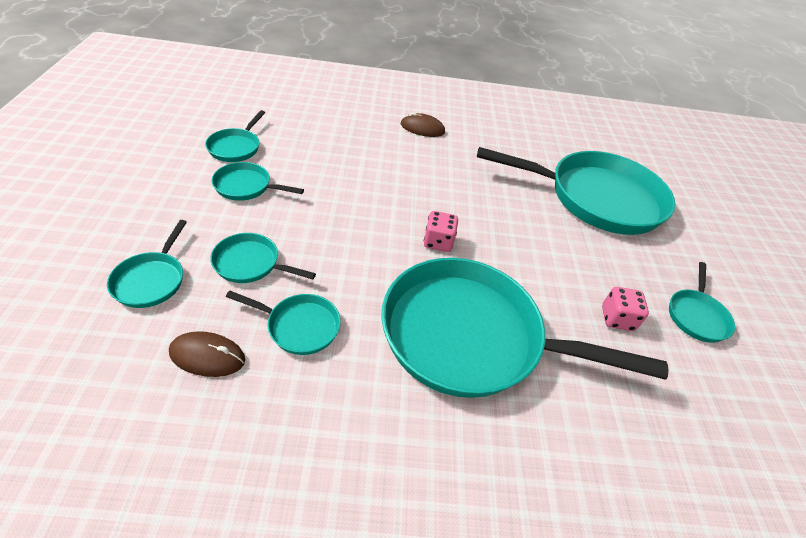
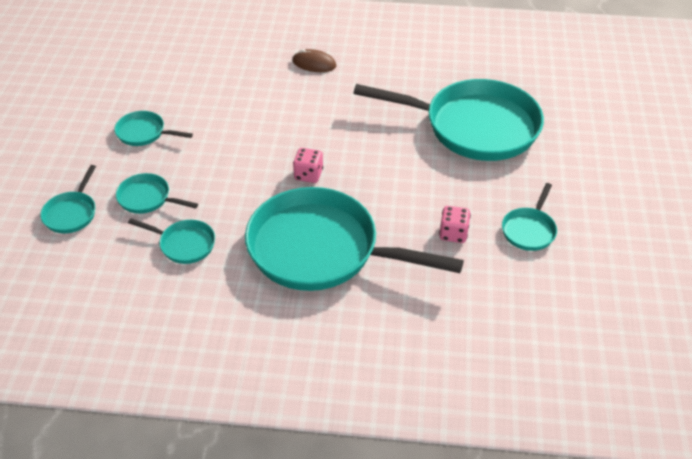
camera: 10 degrees right, 0 degrees up
(207, 356) = (116, 265): brown mouse -> none
(236, 147) = (134, 96): turquoise pan -> none

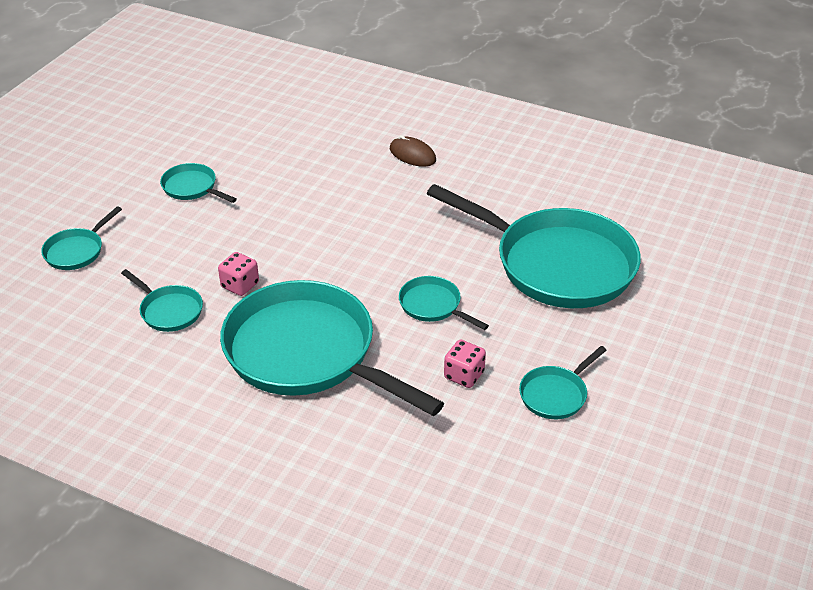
camera: 20 degrees right, 5 degrees down
(147, 198) = (158, 255): turquoise pan -> turquoise pan (433, 306)
(308, 175) = (338, 271): pink dice -> pink dice (240, 285)

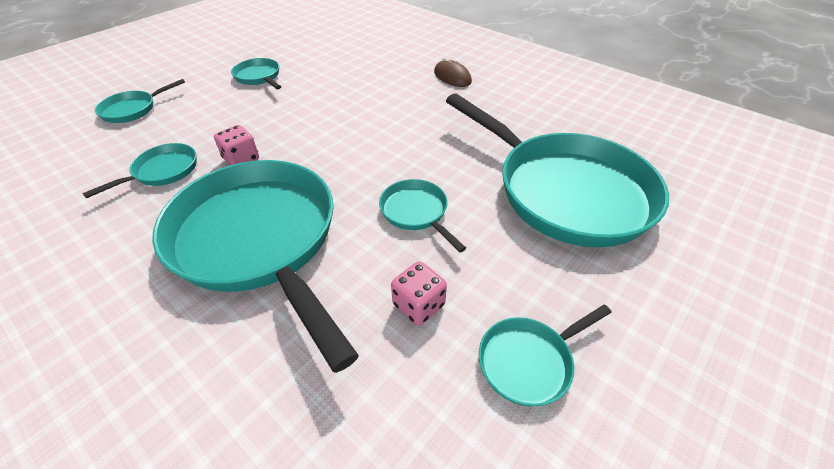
camera: 15 degrees right, 5 degrees up
(169, 311) = (163, 171): turquoise pan -> turquoise pan turned 105 degrees counterclockwise

